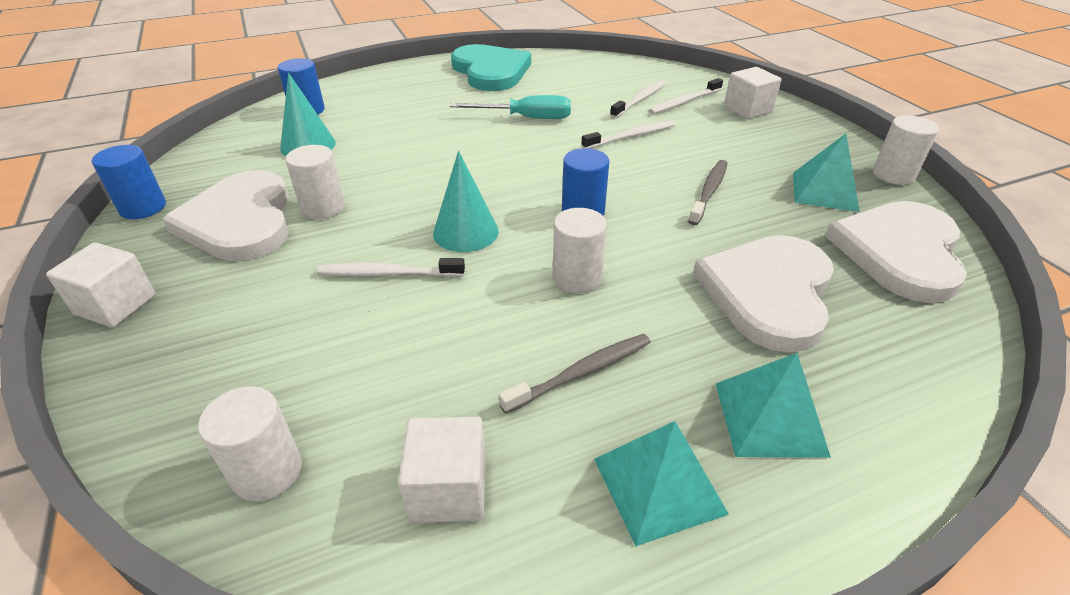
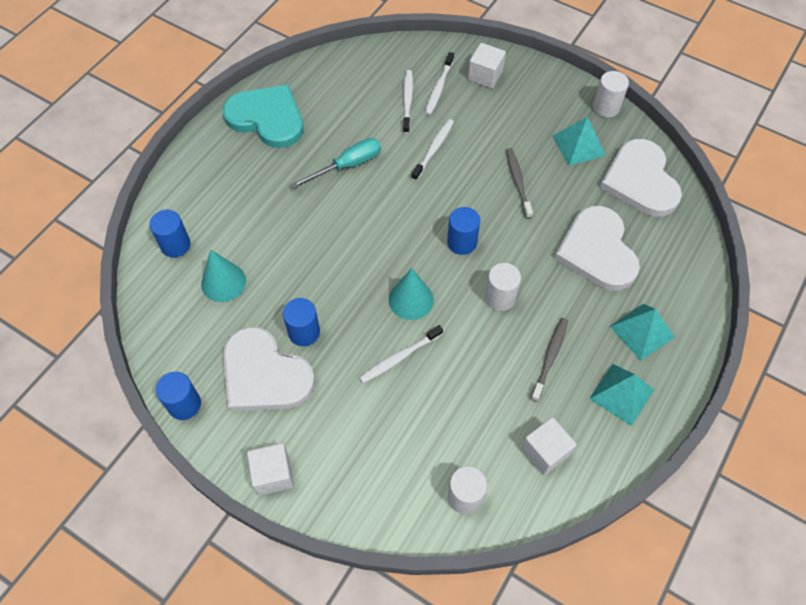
camera: 35 degrees left, 20 degrees up
(323, 208) = (304, 332): white cylinder -> blue cylinder

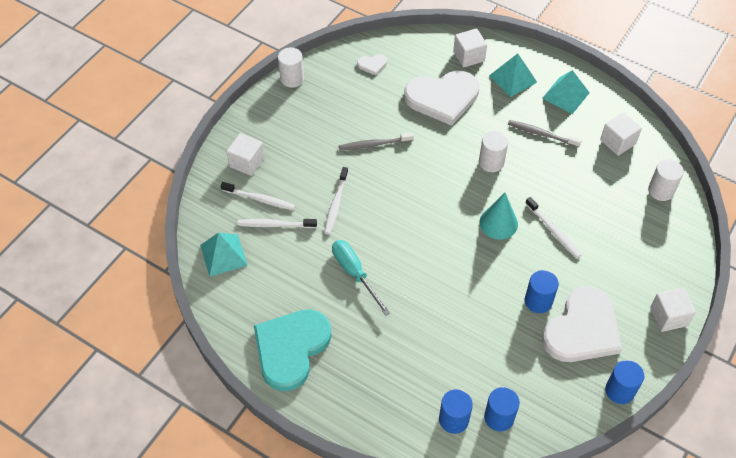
camera: 90 degrees left, 5 degrees down
(223, 282) = (493, 371): turquoise cone -> none
(434, 149) = (336, 204): white toothbrush -> white toothbrush turned 105 degrees counterclockwise
(462, 242) = (439, 186): blue cylinder -> blue cylinder (499, 417)
(578, 145) = (334, 101): turquoise pyramid -> turquoise pyramid (223, 255)
(640, 181) = (372, 65): white heart -> white heart, size x0.41
(673, 282) = (468, 56): none -> white cube

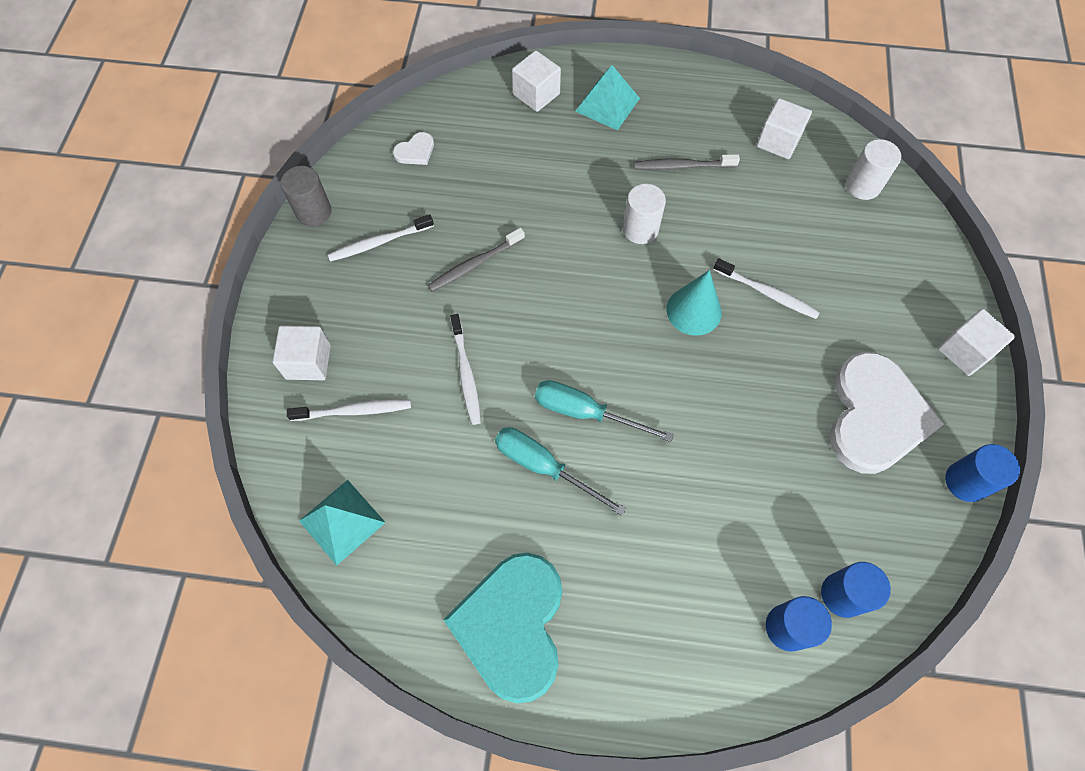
camera: 25 degrees left, 10 degrees up
(275, 225) = (395, 441): white toothbrush -> white toothbrush (379, 242)
(292, 79) = (313, 212): white cylinder -> grey cylinder
(396, 254) = (585, 412): none -> turquoise screwdriver
(442, 98) = (532, 163): white heart -> none
(538, 301) = (801, 400): blue cylinder -> none
(565, 95) = (683, 103): turquoise pyramid -> none

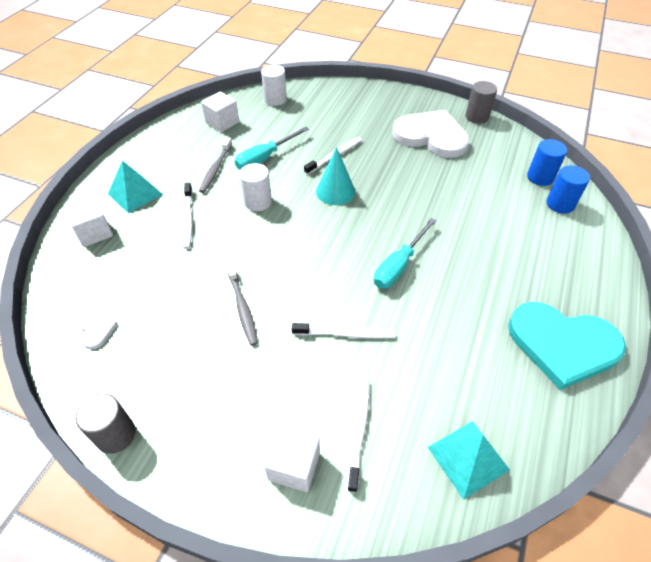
camera: 75 degrees left, 15 degrees down
(379, 242) = (184, 378): white toothbrush -> white toothbrush (188, 219)
(544, 467) = (438, 299): turquoise screwdriver -> turquoise screwdriver (265, 158)
(964, 351) = (399, 95): white cube -> none
(965, 482) = (477, 117): blue cylinder -> grey cylinder

